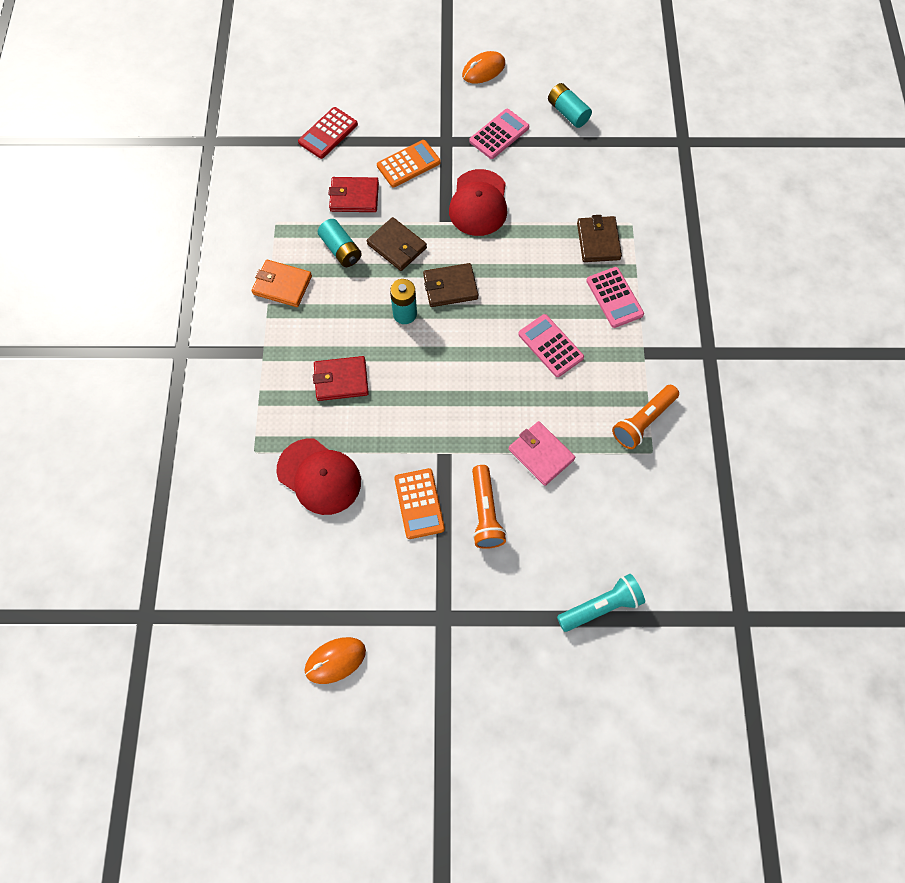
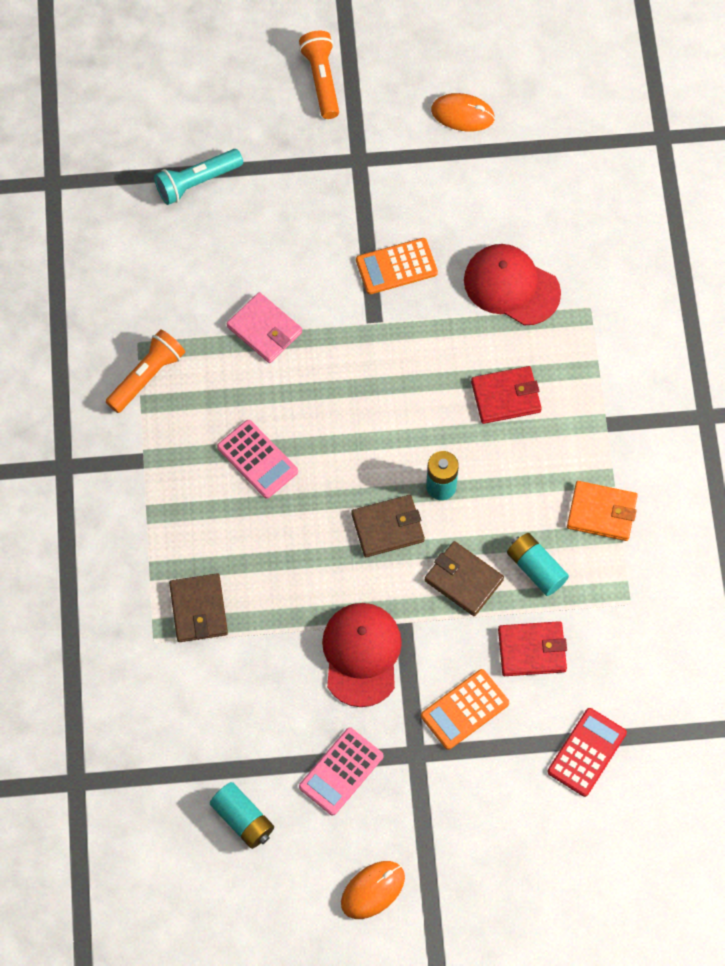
camera: 175 degrees right, 0 degrees up
(335, 660) = (462, 114): orange mouse -> orange mouse turned 45 degrees clockwise
(419, 503) = (396, 266): orange calculator -> orange calculator turned 90 degrees counterclockwise
(485, 513) = (323, 263): orange flashlight -> orange flashlight (321, 80)
(614, 297) = (178, 530): pink calculator -> none

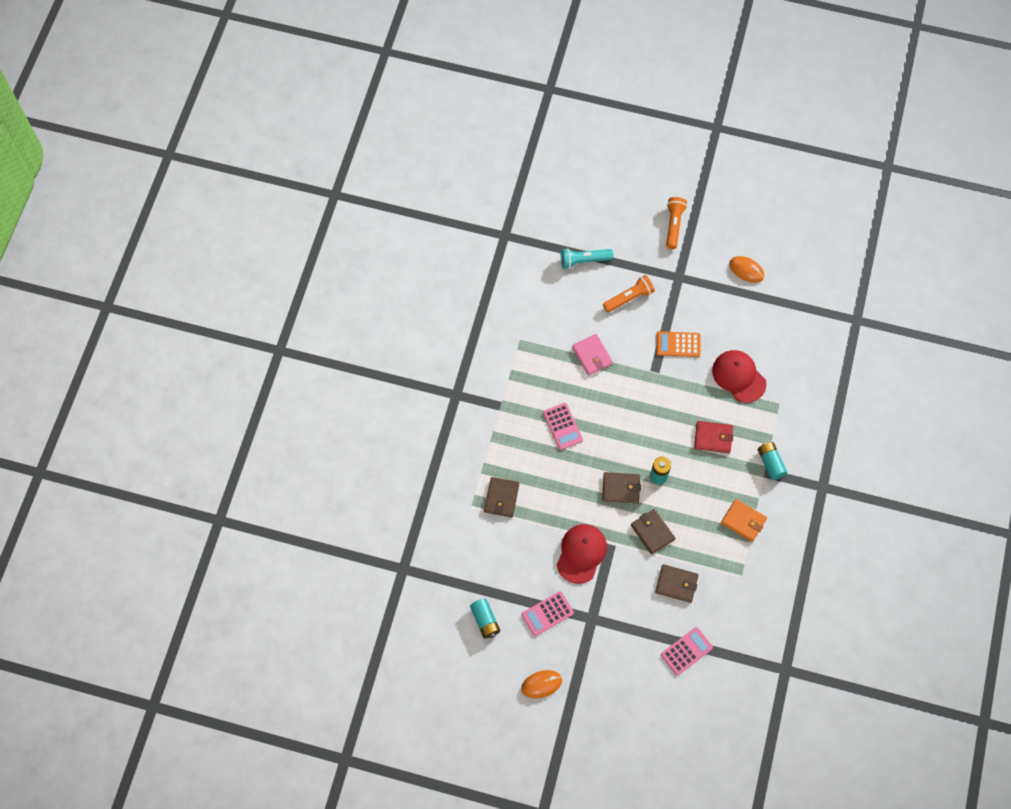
camera: 20 degrees right, 0 degrees up
(147, 376) = (518, 360): orange flashlight -> orange flashlight (629, 298)
(464, 709) = (627, 604): orange calculator -> none
(532, 650) = (676, 584): red wallet -> brown wallet
(536, 568) = (695, 539): turquoise battery -> turquoise battery (770, 463)
(586, 752) = (686, 651): red calculator -> pink calculator

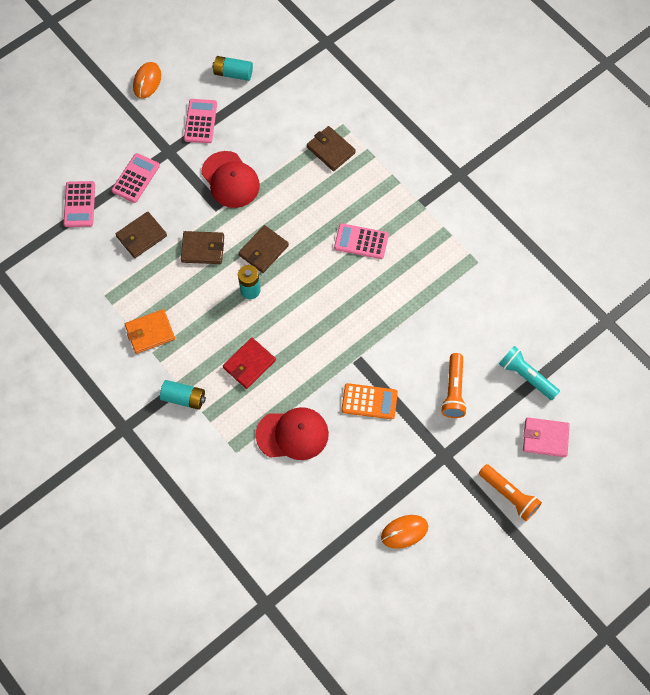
camera: 125 degrees right, 0 degrees up
(584, 261) = (526, 376): turquoise flashlight -> turquoise flashlight turned 75 degrees counterclockwise
(592, 355) = (415, 314): pink wallet -> pink wallet (545, 438)
(633, 625) = (136, 178): none -> pink calculator
(678, 344) = (369, 401): orange calculator -> orange calculator turned 60 degrees clockwise

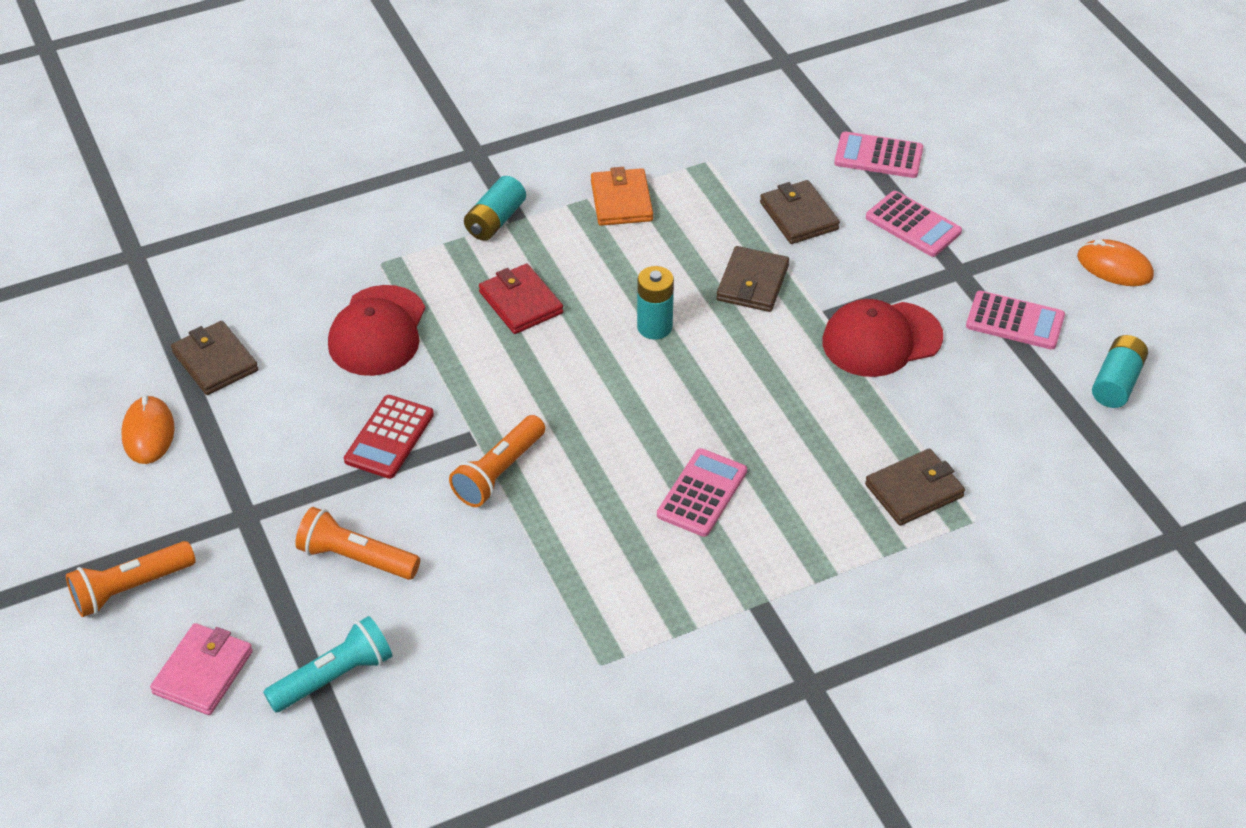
camera: 105 degrees right, 20 degrees down
(263, 250) = (726, 357): brown wallet -> brown wallet (215, 361)
(369, 401) = (389, 437): orange calculator -> red calculator
(376, 339) = (499, 472): none -> orange flashlight

